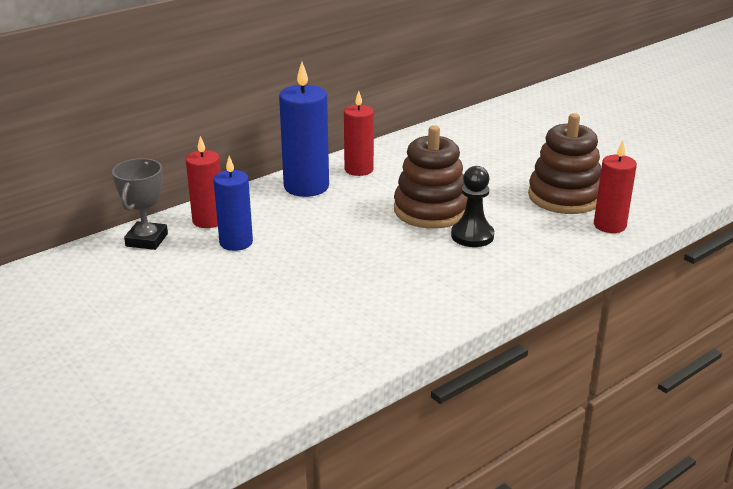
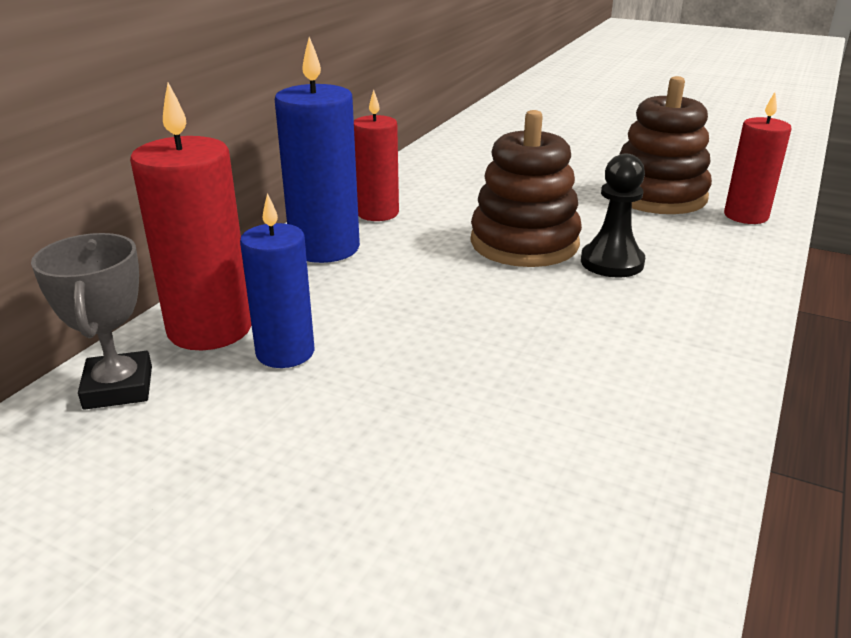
camera: 25 degrees left, 0 degrees up
(208, 220) = (210, 329): red candle -> red candle, size x1.51

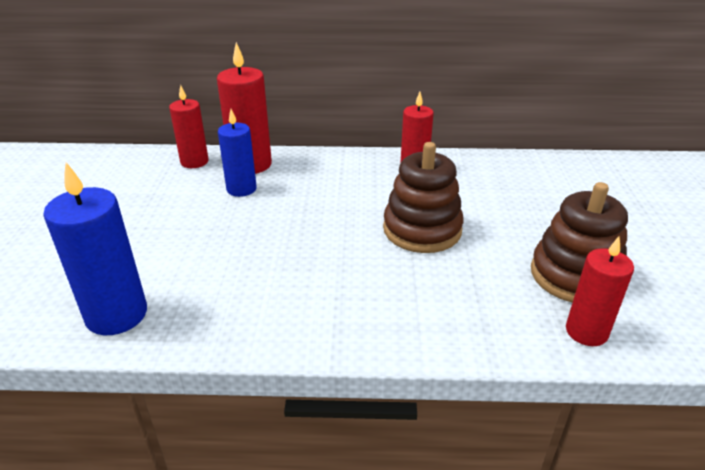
camera: 65 degrees right, 5 degrees up
(118, 388) = (194, 162): grey trophy -> red candle
(325, 248) = (354, 166): blue candle -> blue candle (116, 315)
(612, 262) = (425, 271): black pawn -> none

